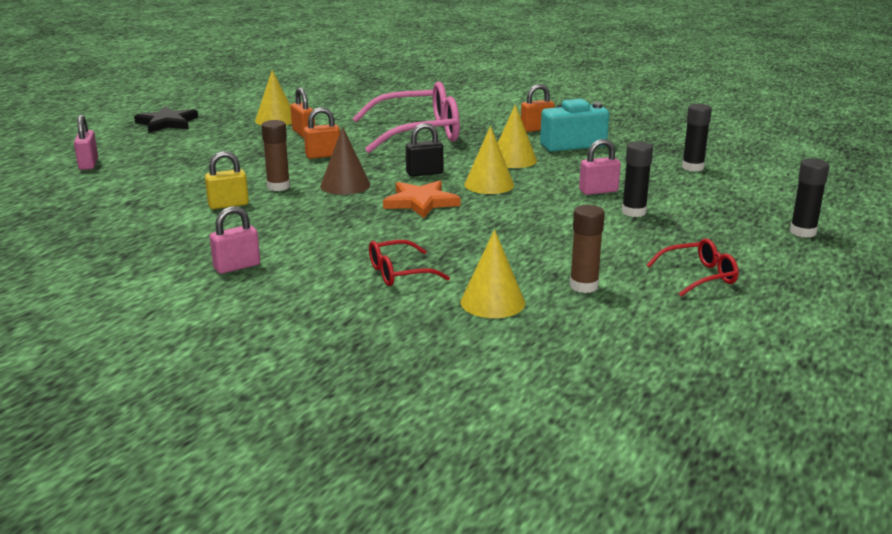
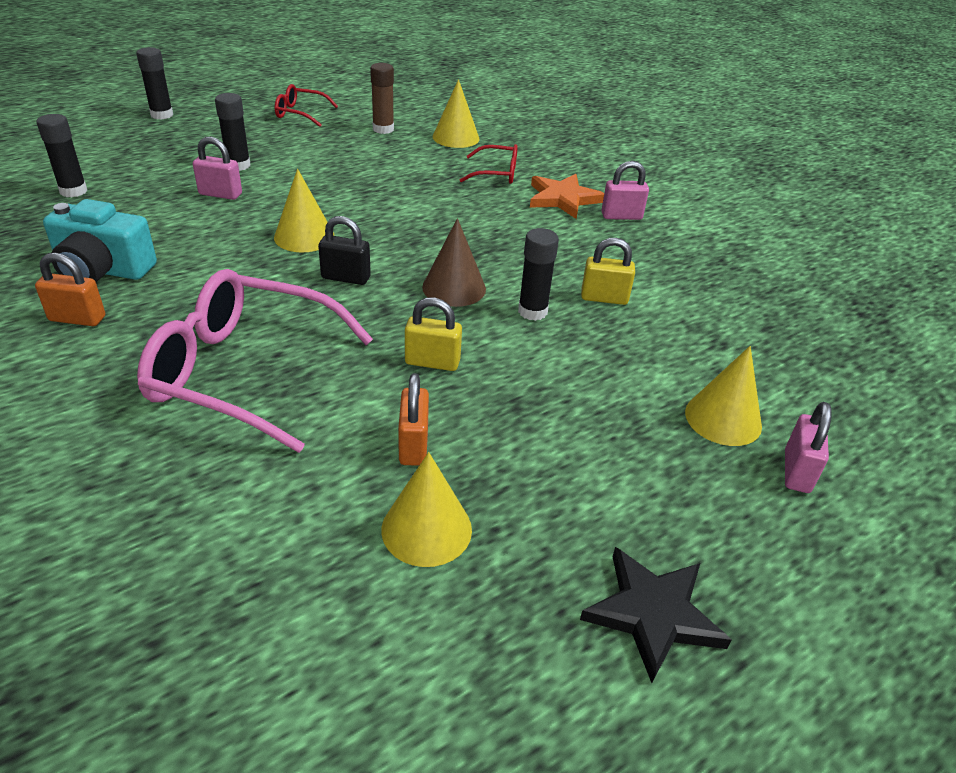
camera: 155 degrees left, 15 degrees up
(278, 187) = (532, 311): brown glue stick -> black glue stick
(323, 155) = (432, 362): orange padlock -> yellow padlock
(420, 202) = (402, 235): orange star -> orange star (563, 199)
(513, 160) = (217, 265): yellow cone -> yellow cone (723, 419)

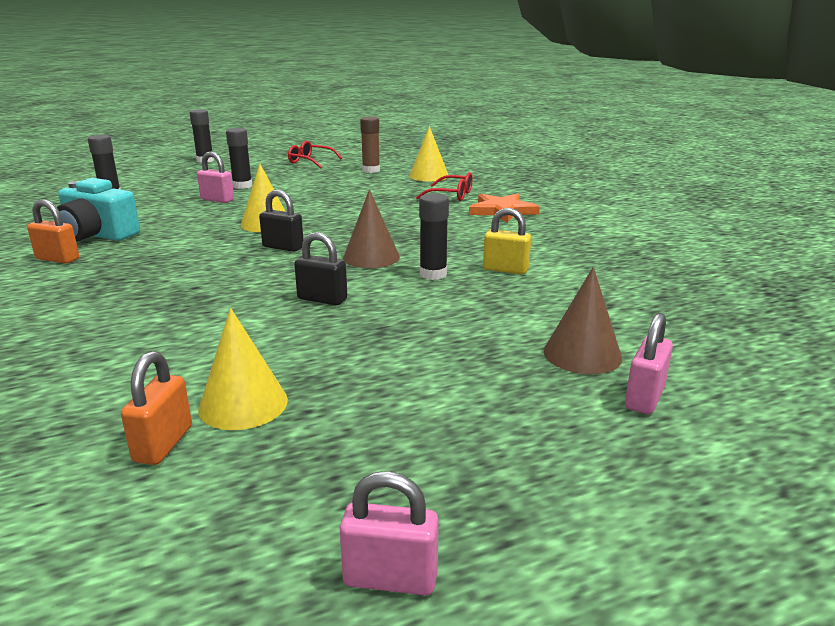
camera: 15 degrees right, 15 degrees down
(244, 372) = (160, 295): pink glasses -> none
(413, 445) = (270, 349): orange padlock -> orange padlock (163, 444)
(432, 362) = (322, 299): yellow padlock -> black padlock
(621, 216) = (550, 222): pink padlock -> pink padlock (390, 578)
(653, 614) = (428, 489): black star -> none
(723, 419) = (582, 354): yellow cone -> brown cone

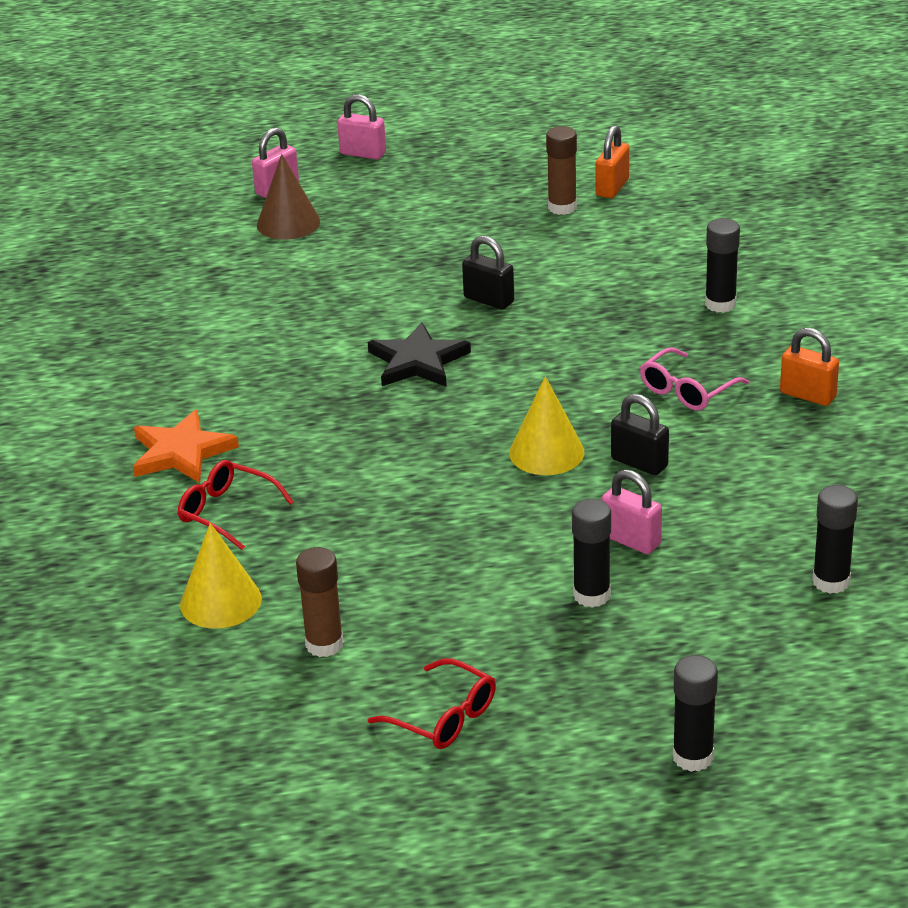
camera: 165 degrees left, 10 degrees up
(98, 235) = (785, 447): turquoise camera -> none
(154, 255) = (687, 390): none -> pink glasses
(243, 404) = (562, 207): yellow cone -> brown glue stick
(283, 247) = (524, 392): black padlock -> black padlock (639, 463)
(371, 257) = (417, 361): brown cone -> black star
(390, 578) = (486, 125): pink padlock -> pink padlock (363, 153)
(433, 274) = (359, 325): black glue stick -> black glue stick (720, 304)
(505, 269) = (274, 325): yellow padlock -> none

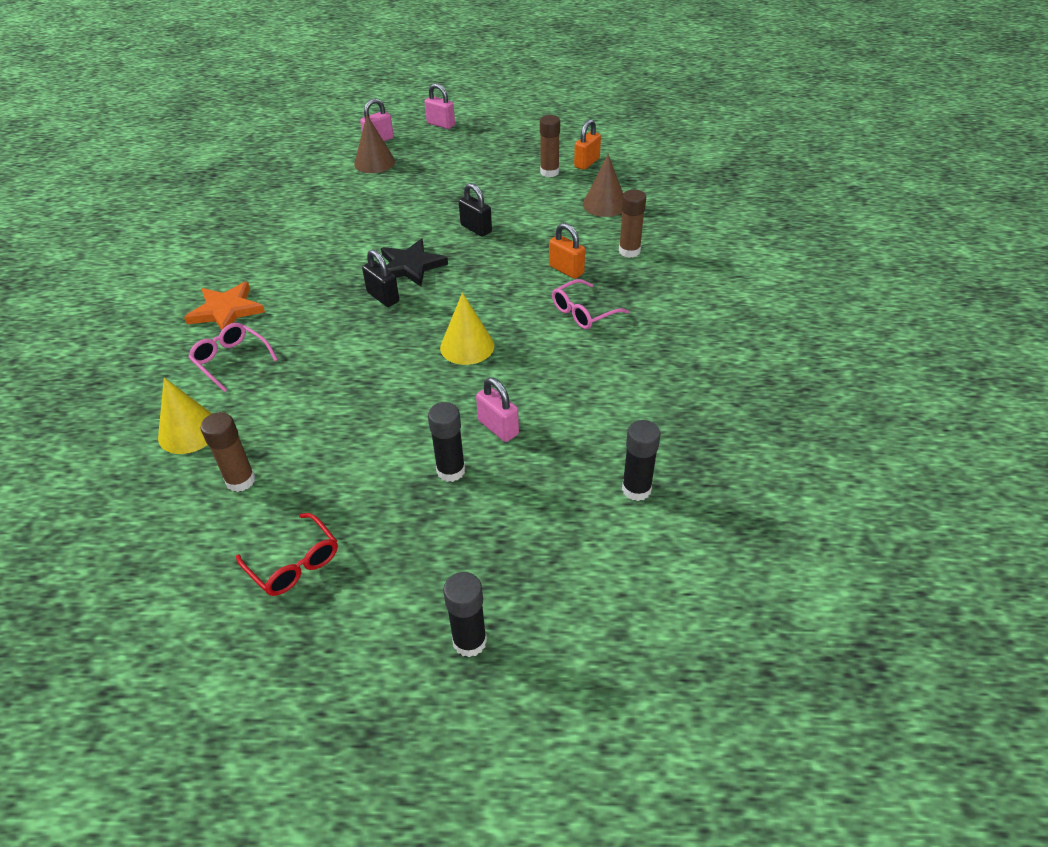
camera: 10 degrees right, 10 degrees up
(227, 512) = (231, 360): red glasses -> pink glasses
(639, 463) = (529, 364): black padlock -> black padlock (383, 297)
(662, 244) = (605, 204): none -> brown cone
(720, 304) = (629, 251): black glue stick -> brown glue stick
(808, 395) = (668, 328): orange padlock -> orange padlock (566, 270)

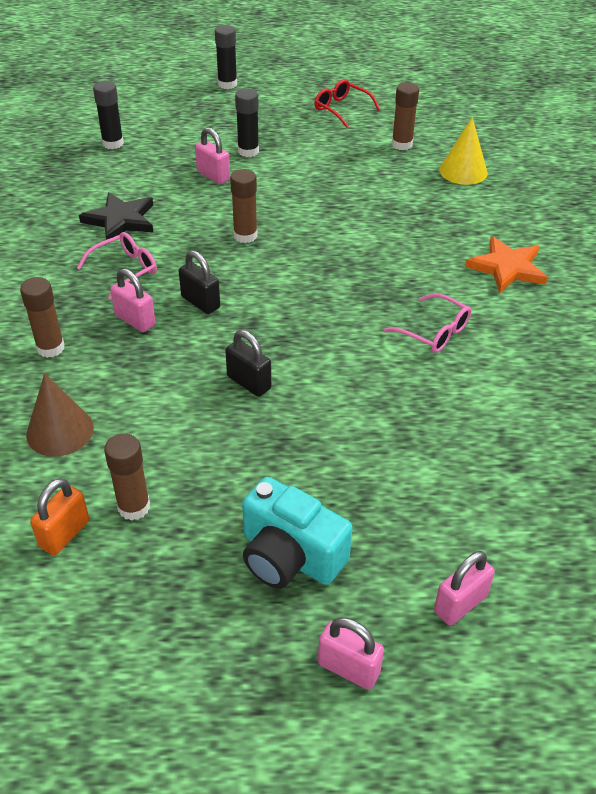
camera: 175 degrees right, 0 degrees up
(231, 360) = (467, 221): pink glasses -> pink glasses (434, 332)
(374, 162) = (442, 531): brown cone -> none
(383, 297) = (344, 284): black padlock -> black padlock (200, 302)
(410, 266) = (324, 324): black star -> black star (120, 220)
(462, 155) = (289, 556): none -> turquoise camera
(467, 346) = (245, 236): yellow cone -> brown glue stick
(566, 270) = (135, 320): orange padlock -> pink padlock

